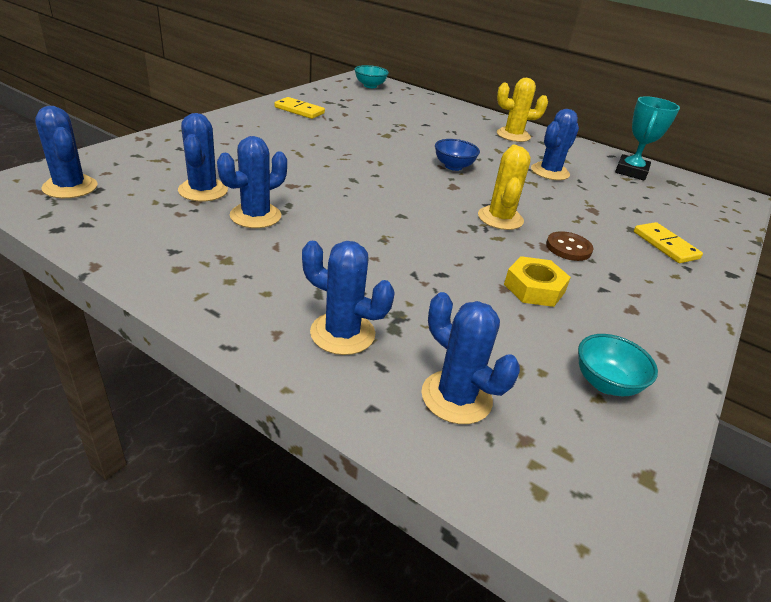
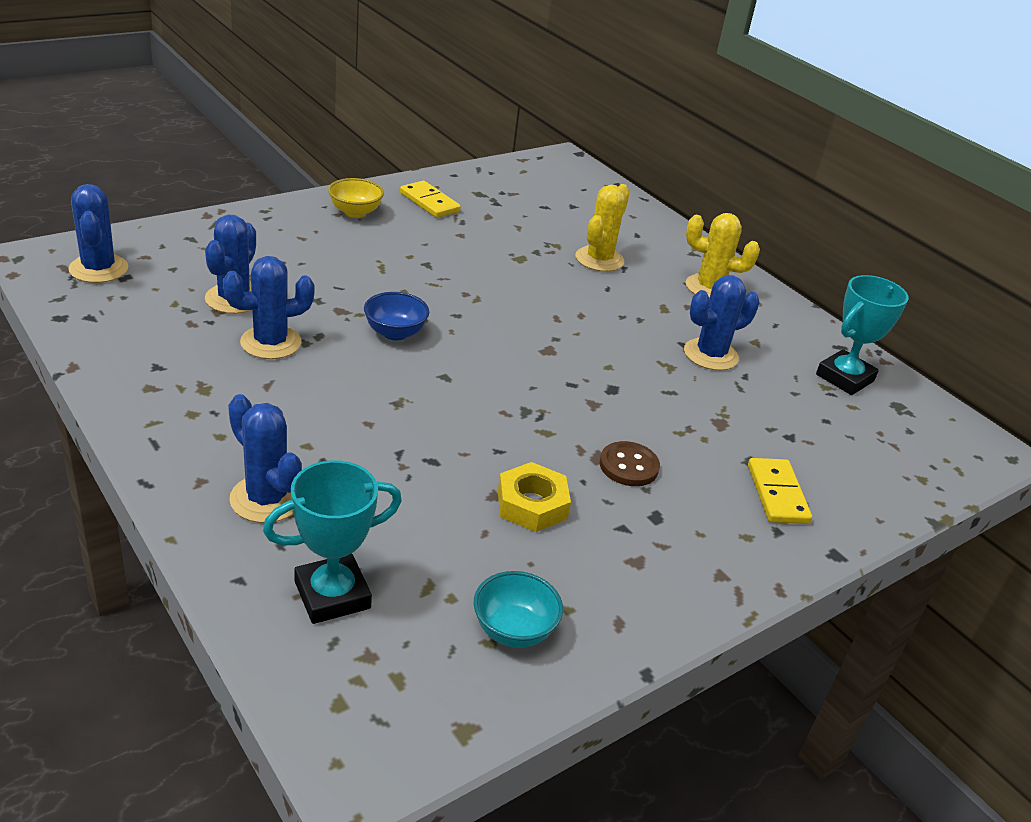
camera: 20 degrees right, 0 degrees up
(252, 122) = (355, 212): none -> yellow bowl
(370, 86) = (560, 174): turquoise bowl -> none
(453, 166) = (574, 321): blue bowl -> blue bowl (395, 333)
(456, 397) = (332, 595): blue cactus -> turquoise trophy
(500, 218) = (572, 407): yellow cactus -> yellow cactus (599, 259)

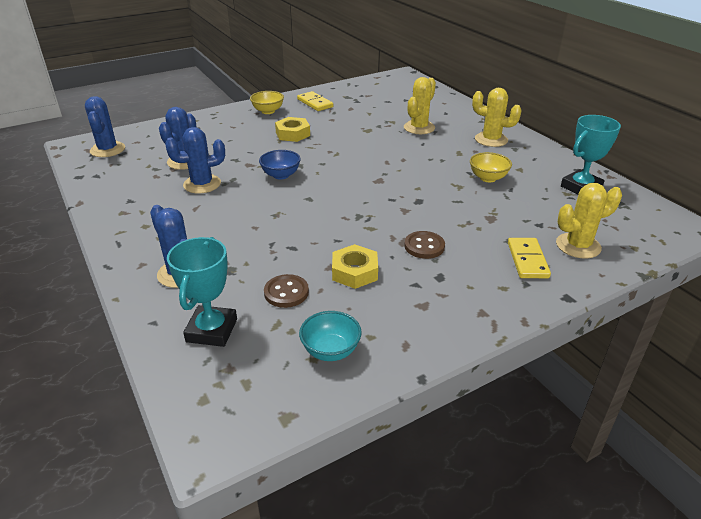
camera: 10 degrees right, 0 degrees up
(332, 595) = (212, 330): turquoise trophy -> turquoise trophy turned 60 degrees counterclockwise
(402, 258) = (293, 134): none -> yellow nut
(434, 535) = (286, 292): none -> brown button
(710, 355) = (488, 178): blue cactus -> yellow bowl
(845, 473) = (578, 246): none -> yellow cactus

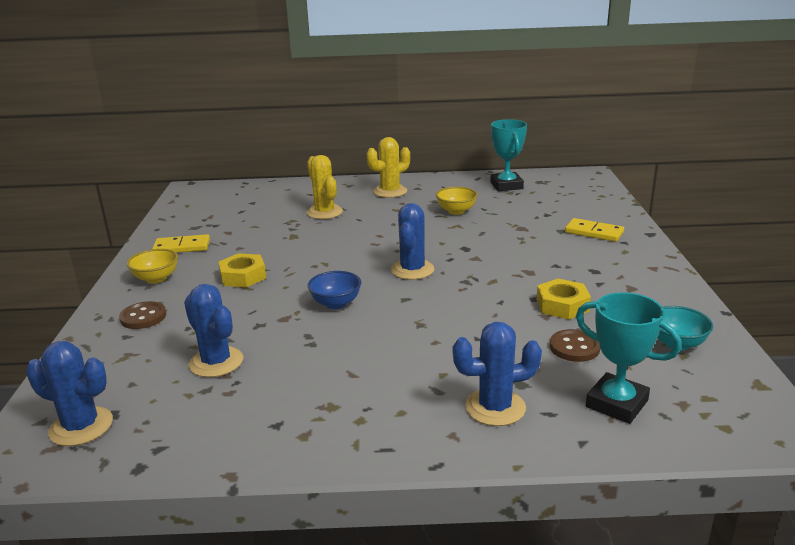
camera: 60 degrees left, 10 degrees down
(202, 184) = (297, 359): blue cactus -> blue cactus (412, 270)
(424, 246) = (544, 265): brown button -> brown button (143, 317)
(578, 246) = (587, 211): yellow cactus -> none

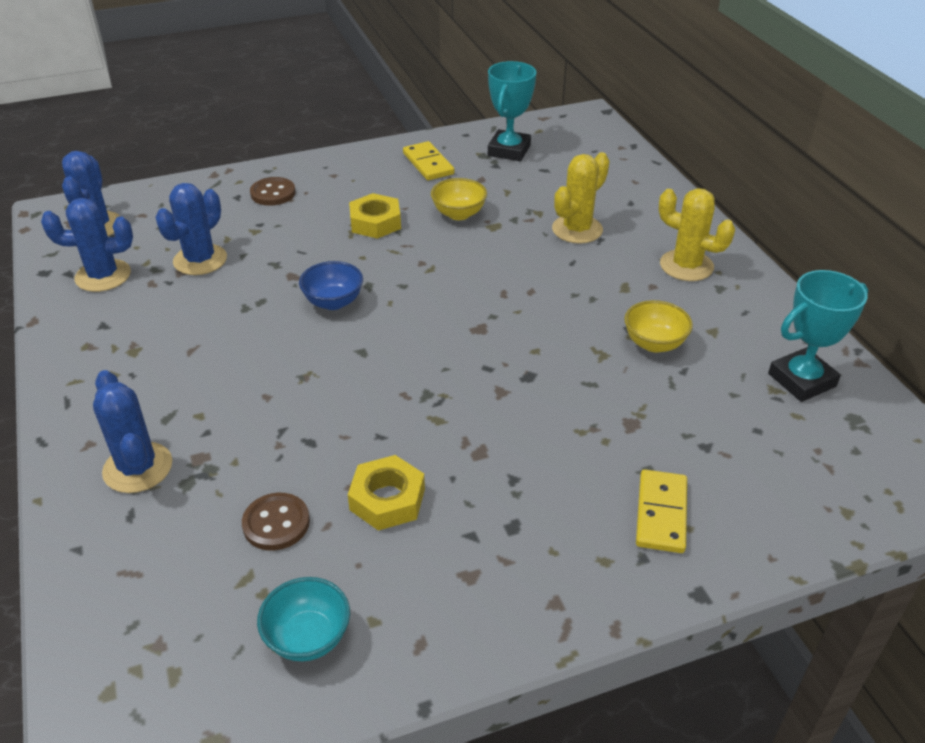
camera: 70 degrees right, 15 degrees up
(156, 278) = (351, 173): yellow bowl -> yellow bowl (458, 214)
(412, 270) = (440, 341): blue cactus -> blue cactus (103, 276)
(616, 403) = (152, 575): turquoise trophy -> turquoise trophy (509, 150)

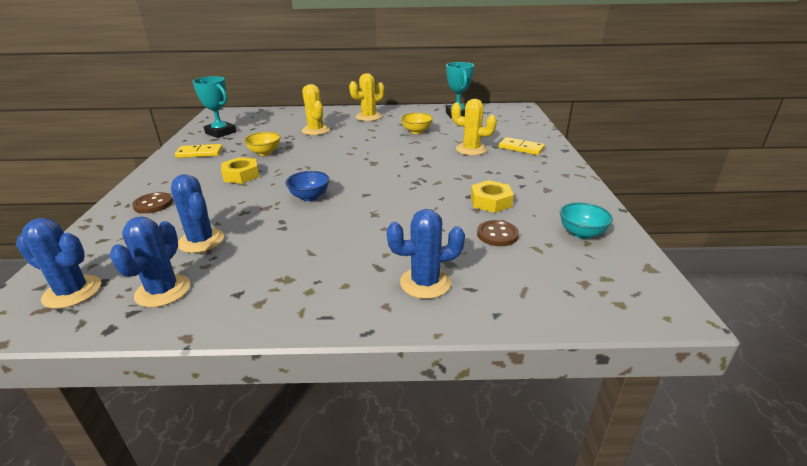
camera: 70 degrees left, 10 degrees down
(606, 436) = (471, 149): none -> yellow cactus

